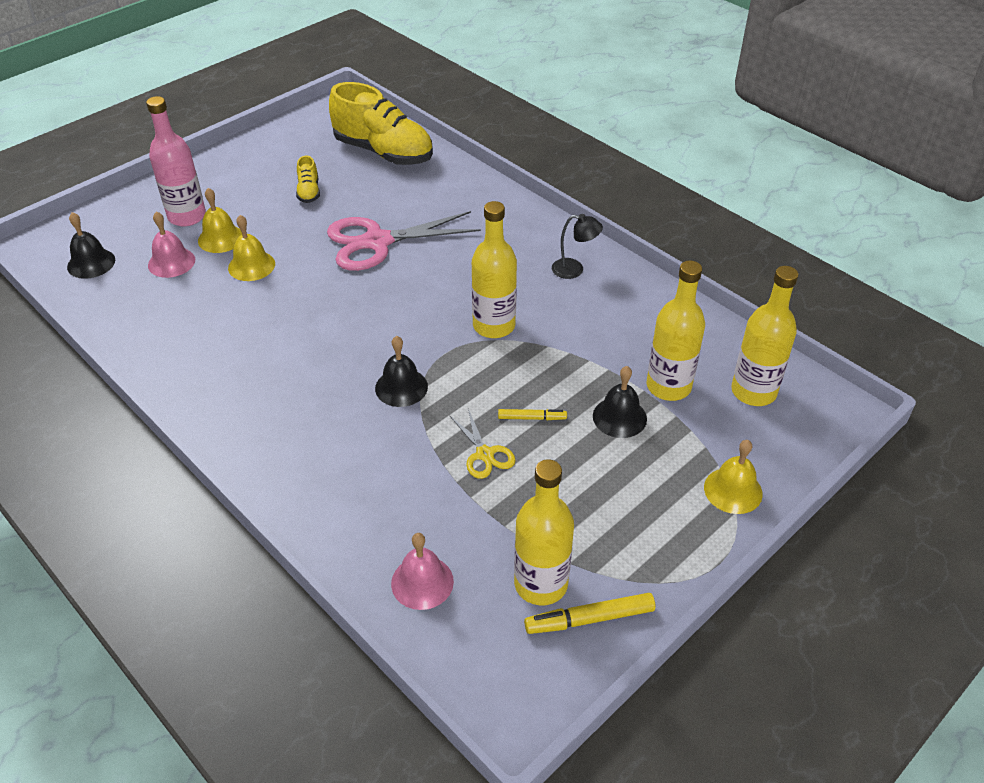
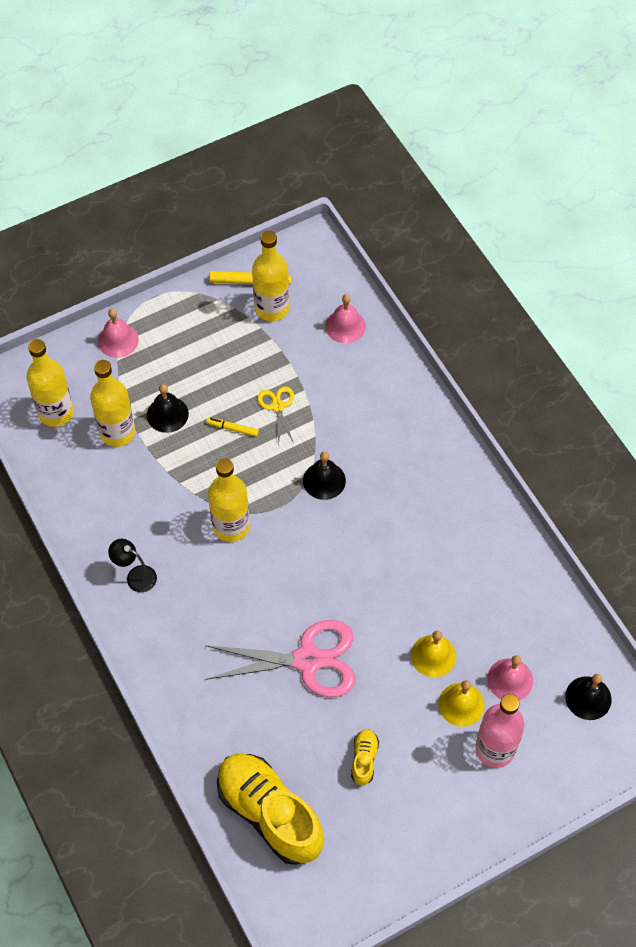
camera: 165 degrees left, 15 degrees up
(733, 490) = (118, 340): yellow bell -> pink bell

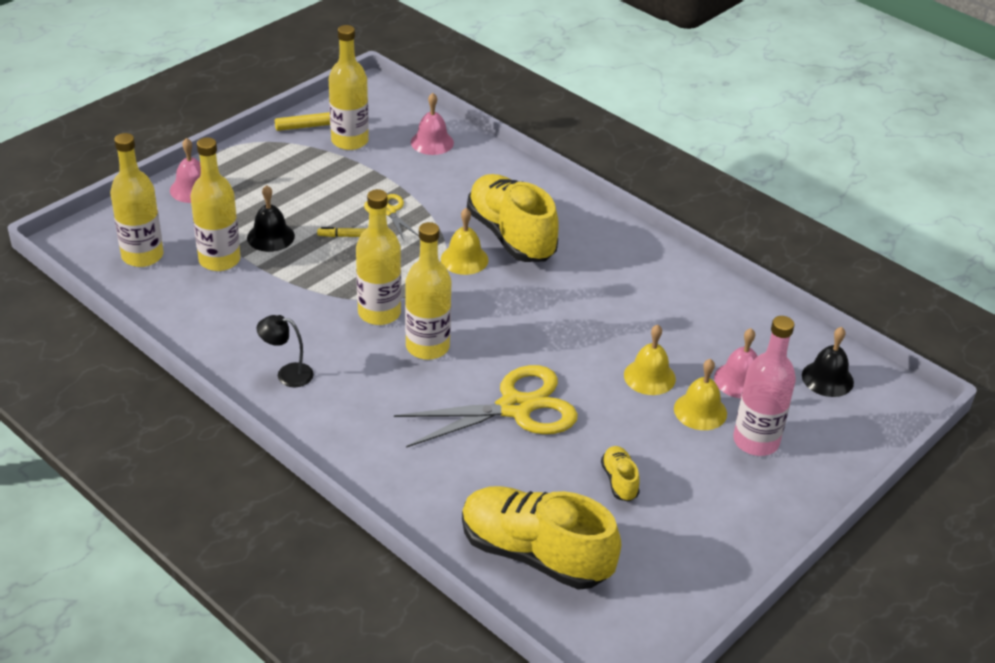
camera: 20 degrees left, 20 degrees down
(258, 574) = (427, 347): none -> yellow bottle
(307, 660) = (515, 407): pink scissors -> yellow scissors
(324, 480) = (464, 259): black bell -> yellow bell
(375, 461) = (511, 236): none -> yellow shoe

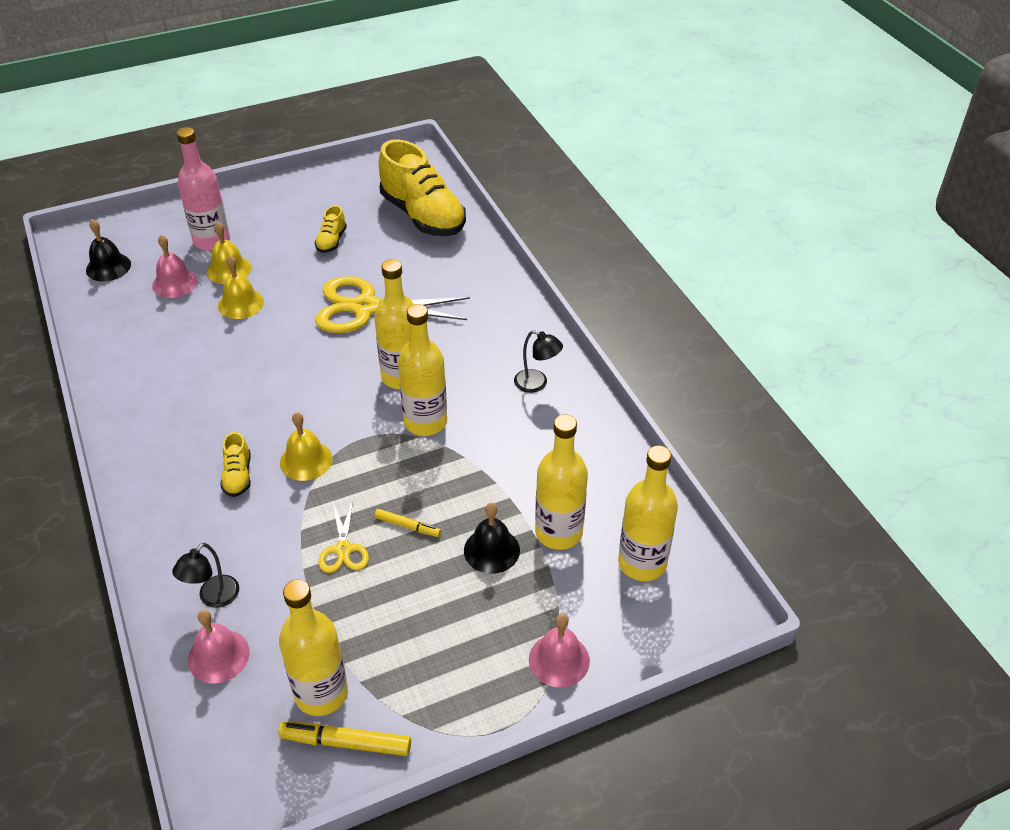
camera: 155 degrees left, 5 degrees up
(462, 166) = (213, 598): none -> black lamp
(511, 236) = (238, 476): yellow shoe -> yellow shoe, size x0.44

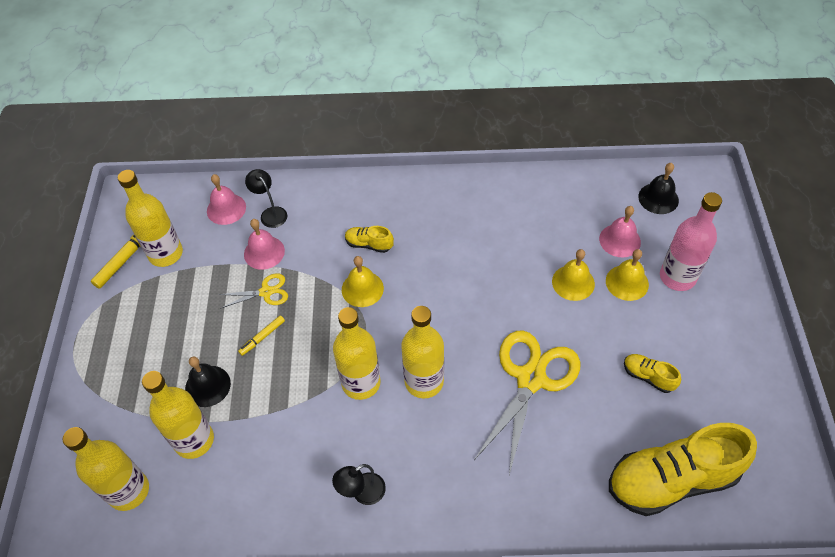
camera: 115 degrees right, 10 degrees up
(343, 549) = (266, 292): yellow scissors -> yellow scissors turned 150 degrees clockwise
(559, 660) = (94, 395): pink bell -> pink bell (264, 252)

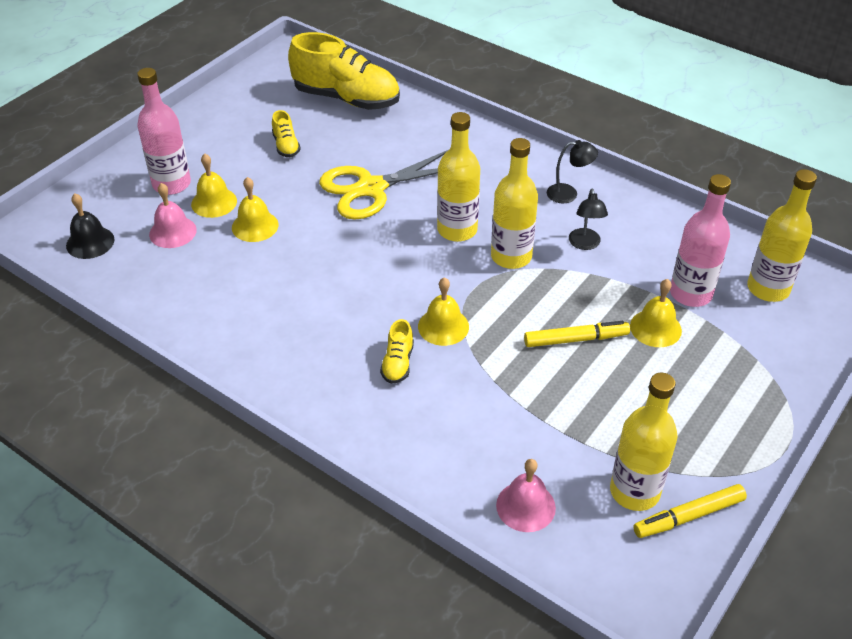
camera: 145 degrees left, 10 degrees down
(194, 440) = (690, 293): yellow bottle -> pink bottle
(207, 386) = (655, 328): black bell -> yellow bell
(262, 337) = (575, 339): yellow marker -> yellow marker, size x1.62
(264, 252) = (516, 422): pink bell -> none
(266, 292) = (543, 379): yellow scissors -> none
(270, 213) = (475, 465): black lamp -> black lamp (585, 244)
(369, 244) = (398, 363): yellow shoe -> yellow shoe turned 45 degrees clockwise

